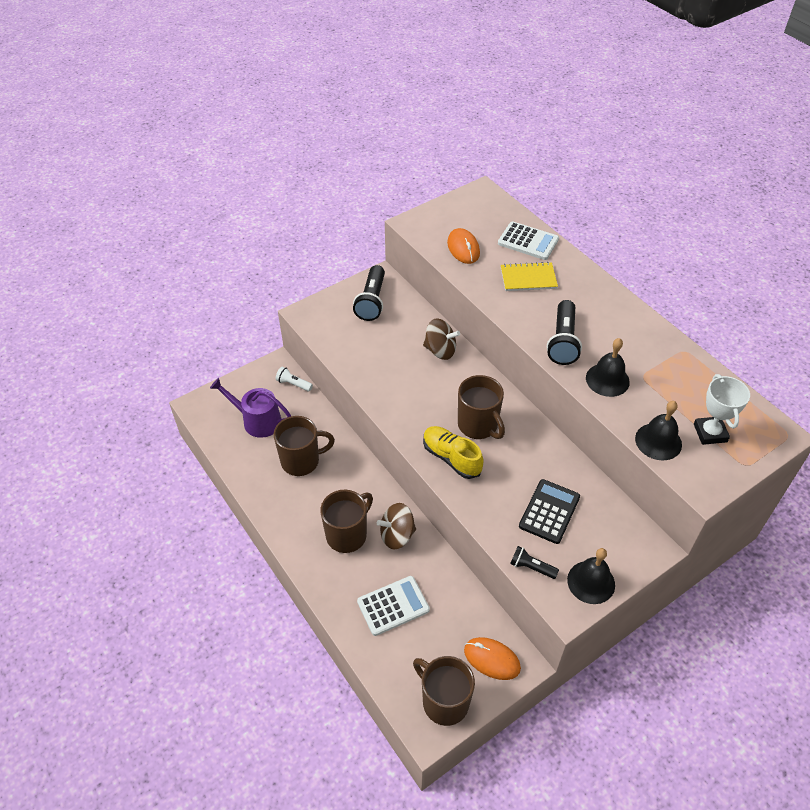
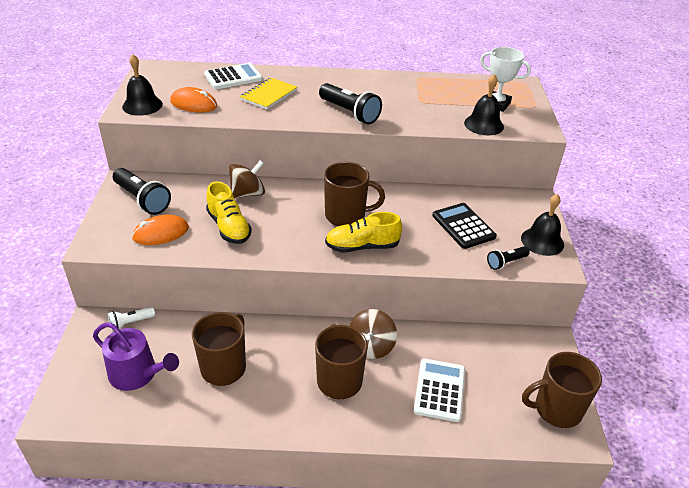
camera: 55 degrees left, 10 degrees down
(257, 420) = (137, 374): purple watering can -> purple watering can turned 120 degrees counterclockwise
(392, 367) = (229, 227): none -> yellow shoe
(492, 659) = (536, 356): orange mouse -> orange mouse (161, 233)
(607, 379) = (407, 115): black bell -> black bell (142, 105)

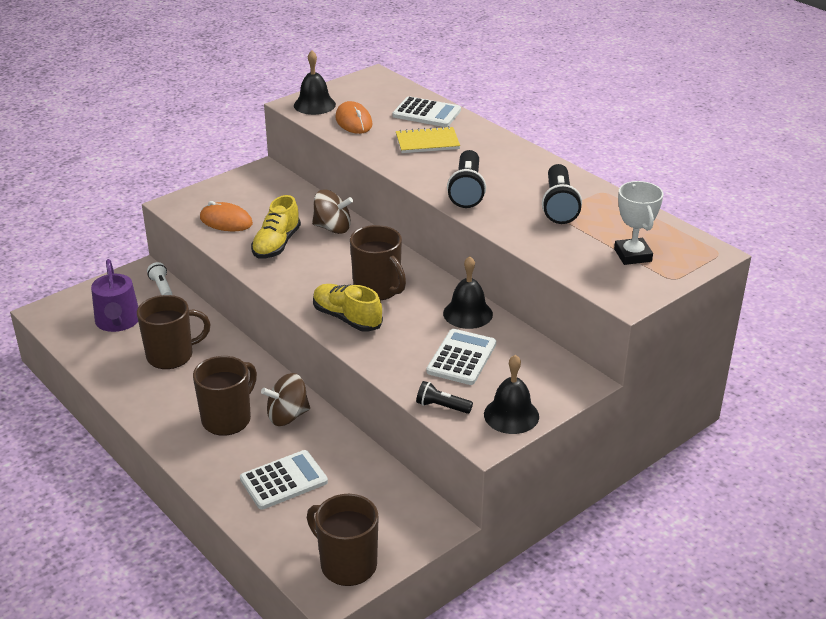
camera: 50 degrees right, 5 degrees down
(131, 323) = (162, 287): white flashlight -> white flashlight turned 45 degrees clockwise
(142, 200) = (252, 190): black flashlight -> black flashlight (559, 205)
(463, 226) = (461, 358): black calculator -> white calculator
(484, 124) = (575, 265): black bell -> black bell (467, 313)

